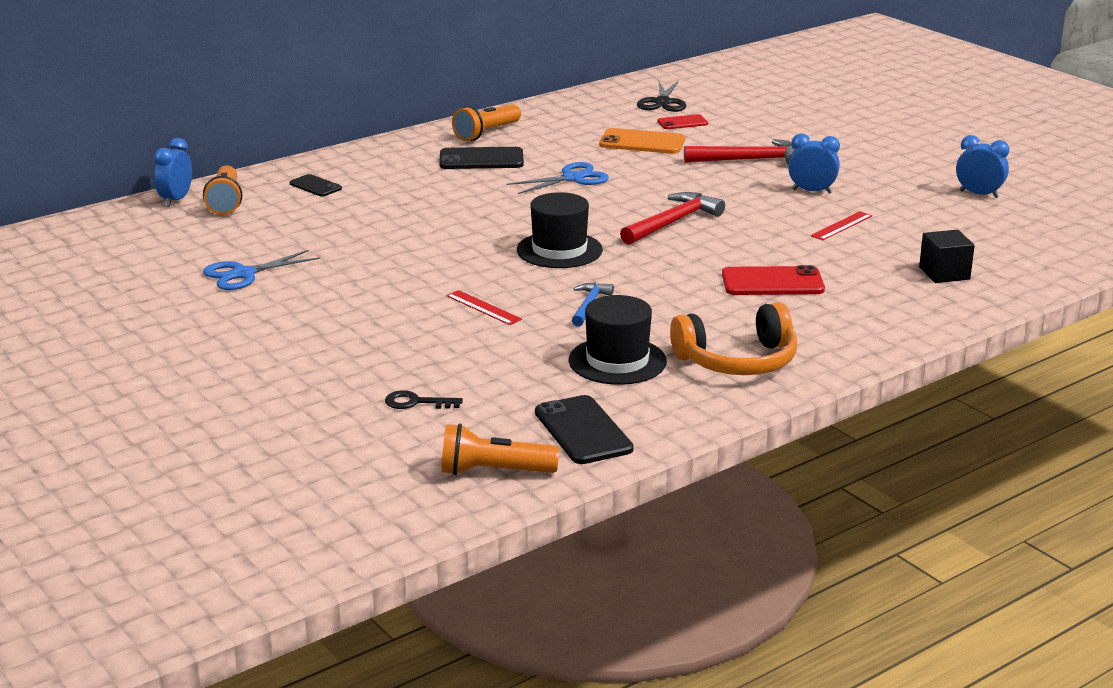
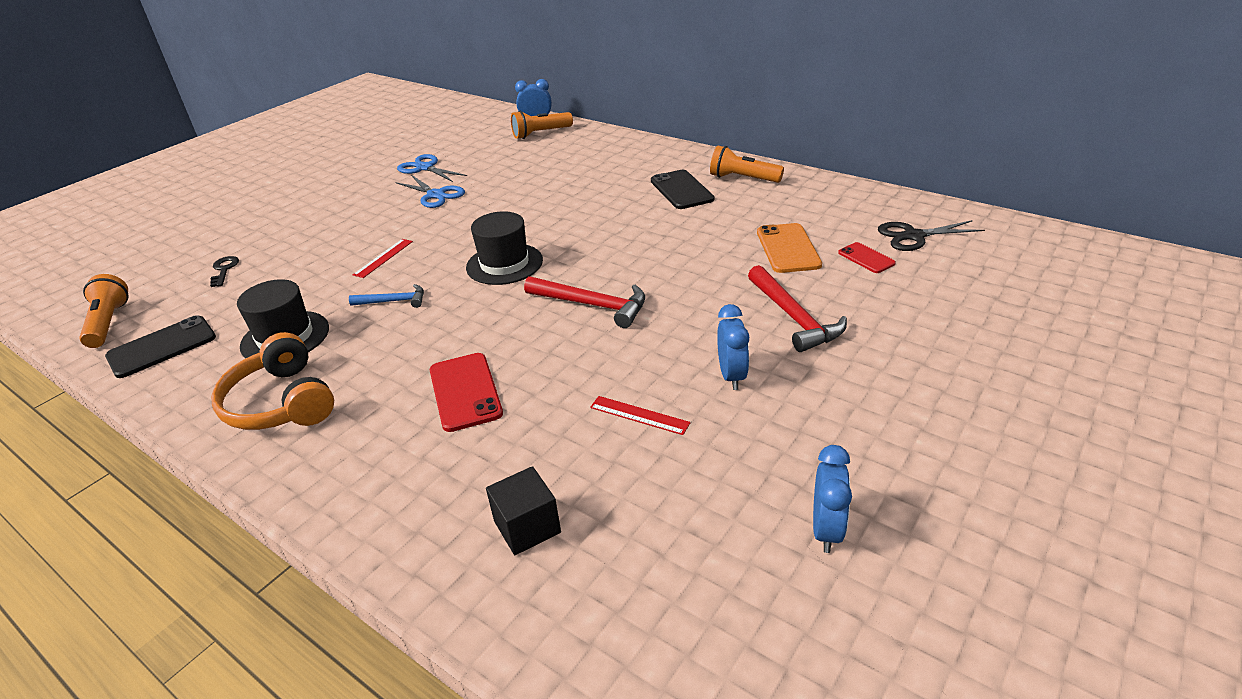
camera: 75 degrees right, 10 degrees up
(315, 186) = (585, 150): black phone -> none
(572, 178) = (668, 235): blue scissors -> blue scissors (436, 195)

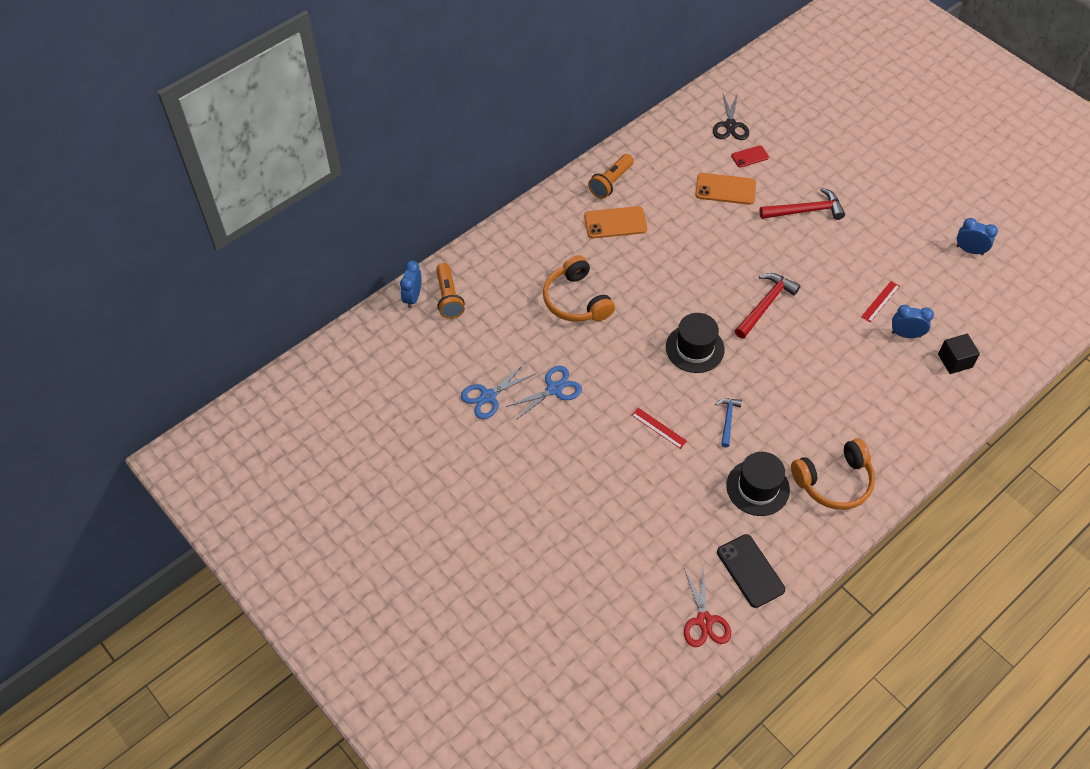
camera: 80 degrees left, 20 degrees up
(109, 323) = (704, 620): orange flashlight -> red scissors
(224, 270) = (640, 547): black key -> none
(465, 392) = (843, 381): red phone -> none
(557, 187) = (576, 300): none -> orange headphones
(681, 190) = (615, 223): black phone -> orange phone
(731, 376) = (854, 254): blue clock -> blue clock (906, 334)

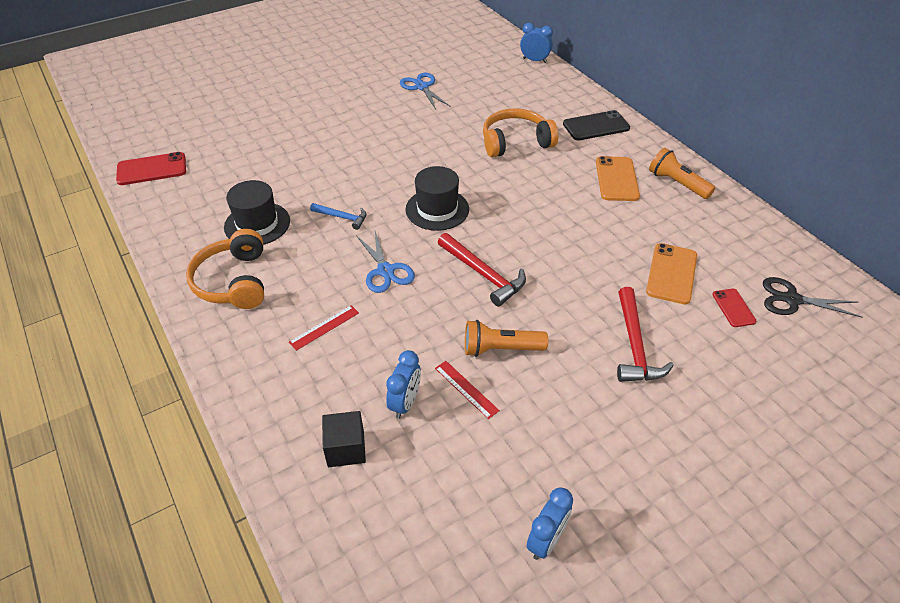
camera: 100 degrees right, 10 degrees down
(448, 298) = (531, 76): orange flashlight -> orange flashlight (500, 349)
(554, 389) = (417, 119): blue scissors -> blue scissors (385, 271)
(659, 428) = (352, 172): red ruler -> red ruler (324, 327)
(704, 620) = (152, 169): red scissors -> red phone
(750, 571) = (177, 203): black phone -> black phone (596, 126)

